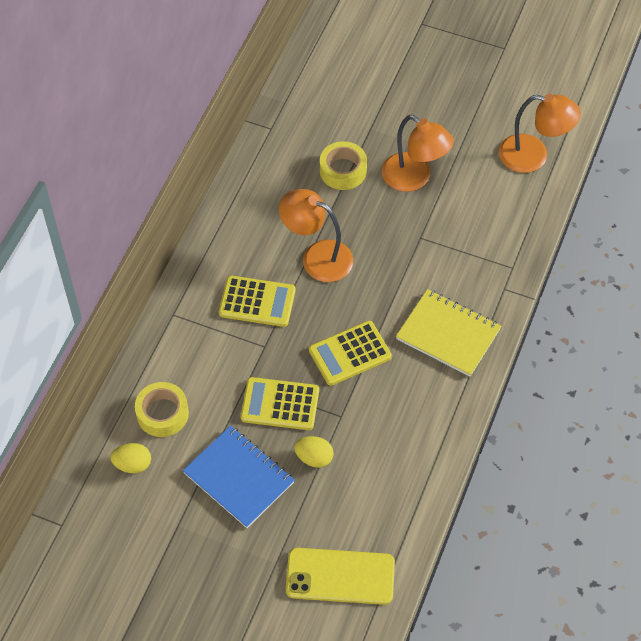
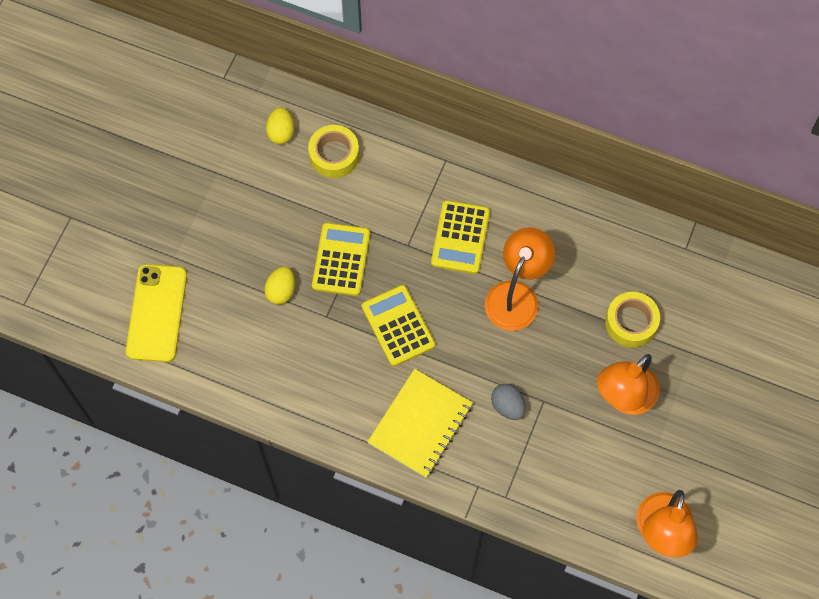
camera: 90 degrees right, 10 degrees up
(239, 478) = (263, 224): blue notebook -> none
(427, 265) = (507, 406): none -> grey egg

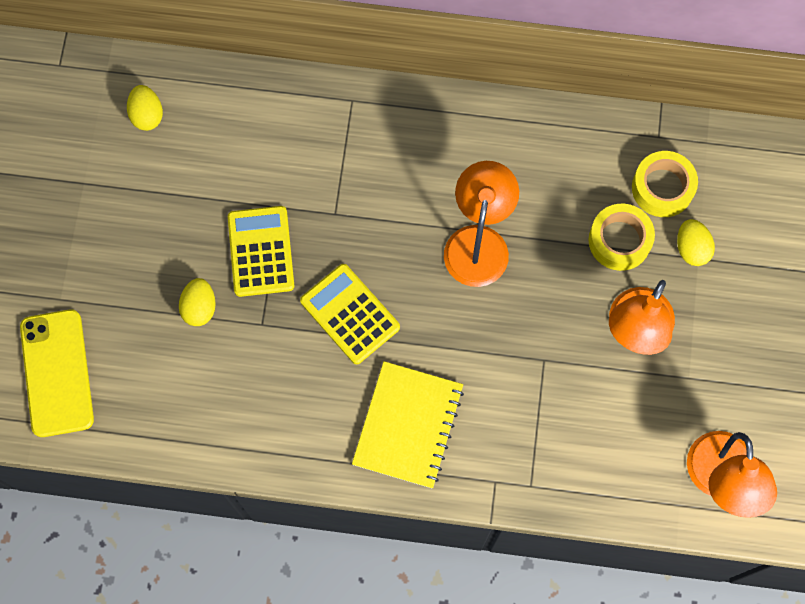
camera: 15 degrees left, 5 degrees up
(334, 155) = (218, 127): yellow tape -> yellow tape (662, 188)
(460, 237) = (394, 189): yellow calculator -> none
(507, 406) = (504, 377): grey egg -> none
(688, 343) = (691, 248): none -> yellow egg

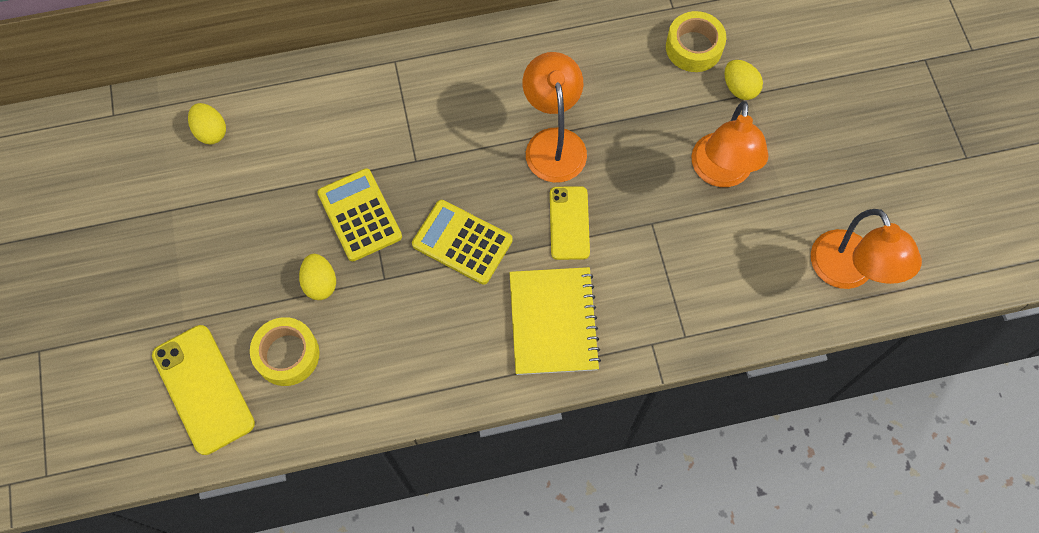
camera: 20 degrees left, 5 degrees down
(462, 331) = (569, 223): none -> yellow phone
(619, 240) = (675, 101): yellow tape -> yellow tape (287, 355)

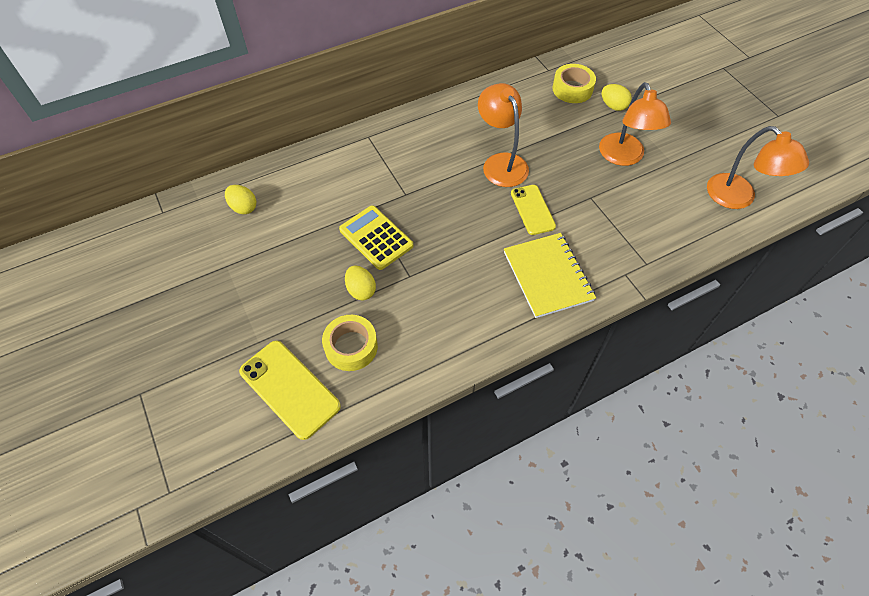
camera: 15 degrees left, 10 degrees down
(462, 242) = (459, 239): yellow calculator -> none

